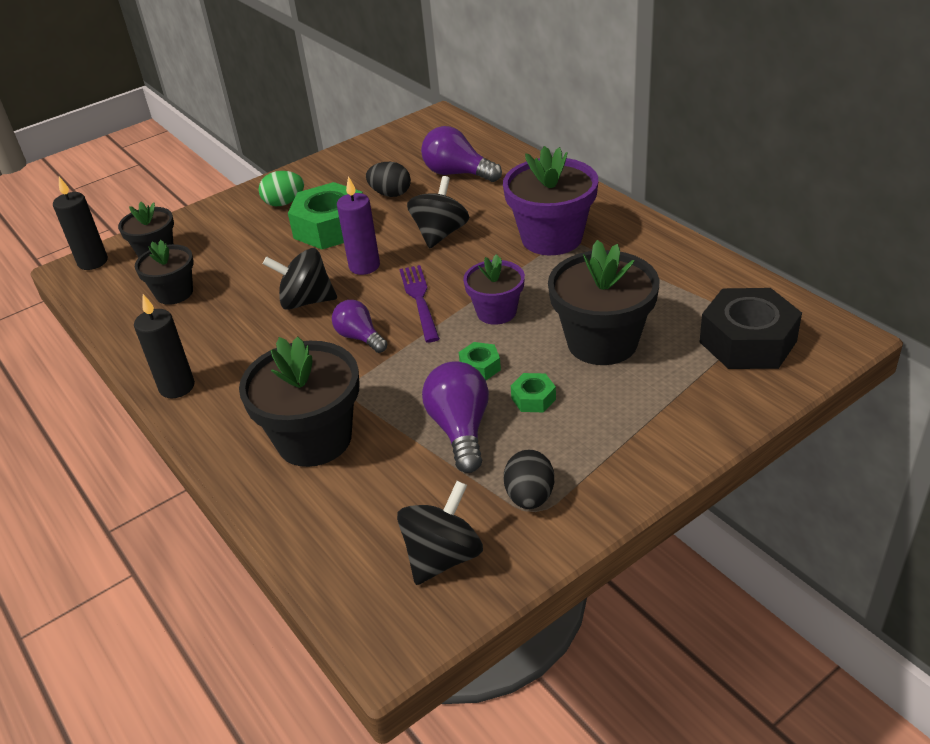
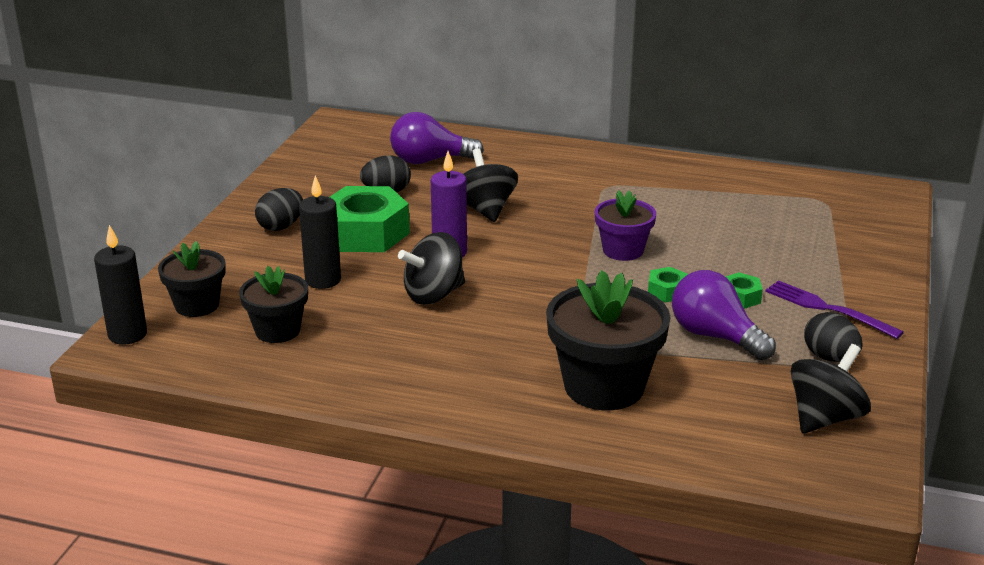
camera: 40 degrees left, 10 degrees down
(177, 387) = (408, 398): black candle -> black candle (323, 280)
(284, 203) = (281, 226): green egg -> black egg
(360, 337) = (530, 304): purple light bulb -> none
(419, 299) = (541, 262): purple fork -> purple fork (826, 308)
(442, 557) = (824, 418): black spinning top -> black spinning top turned 45 degrees clockwise
(551, 238) = (591, 187): purple flower pot -> none
(602, 342) = (737, 245): black flower pot -> none
(747, 341) = (838, 213): black nut -> none

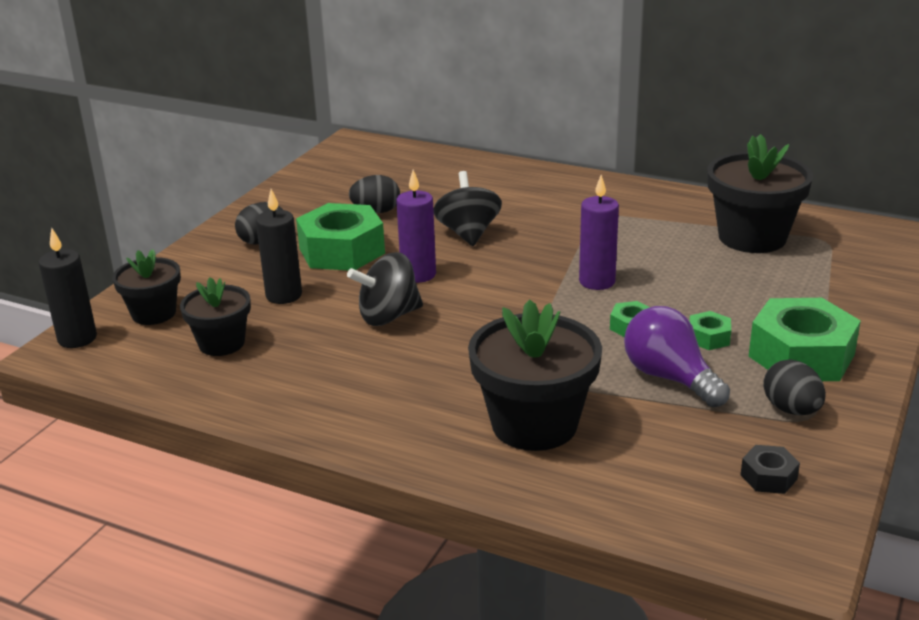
camera: 10 degrees right, 0 degrees up
(430, 161) = (429, 183): purple light bulb -> none
(623, 250) = (597, 281): purple flower pot -> purple candle
(755, 201) = (752, 237): none -> black flower pot
(824, 418) = (768, 477): black spinning top -> black nut
(826, 308) = (801, 355): purple fork -> green nut

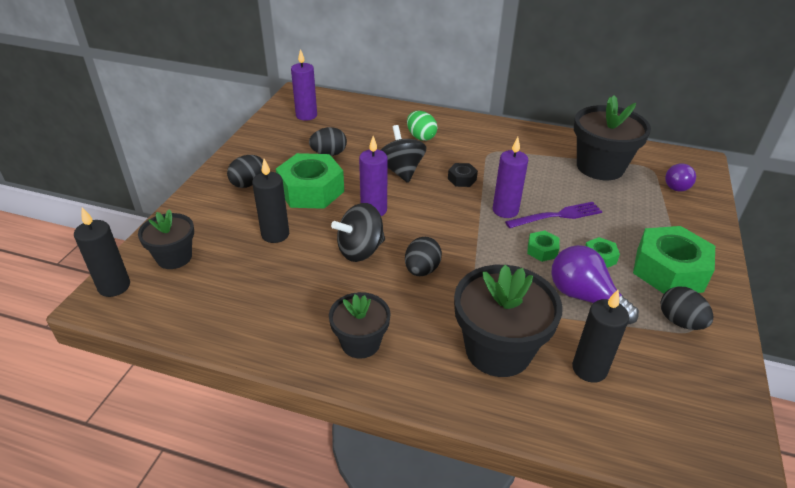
camera: 10 degrees left, 10 degrees up
(221, 343) = (235, 284): black flower pot -> black flower pot (360, 343)
(357, 167) = (306, 115): none -> purple candle
(462, 340) = (422, 270): none -> black egg
(507, 196) = (421, 137): none -> green egg
(647, 449) = (589, 369): none -> black candle
(668, 290) = (558, 215): none -> purple fork
(768, 477) = (686, 389): black nut -> black nut (462, 179)
(857, 262) = (677, 185): none -> purple light bulb

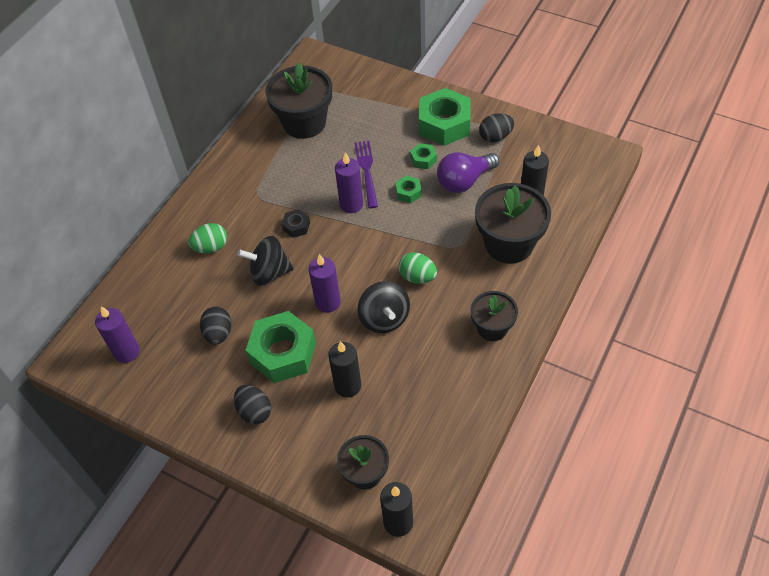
camera: 75 degrees left, 15 degrees up
(422, 270) = (417, 277): black egg -> green egg
(677, 185) = (344, 82): purple light bulb -> none

